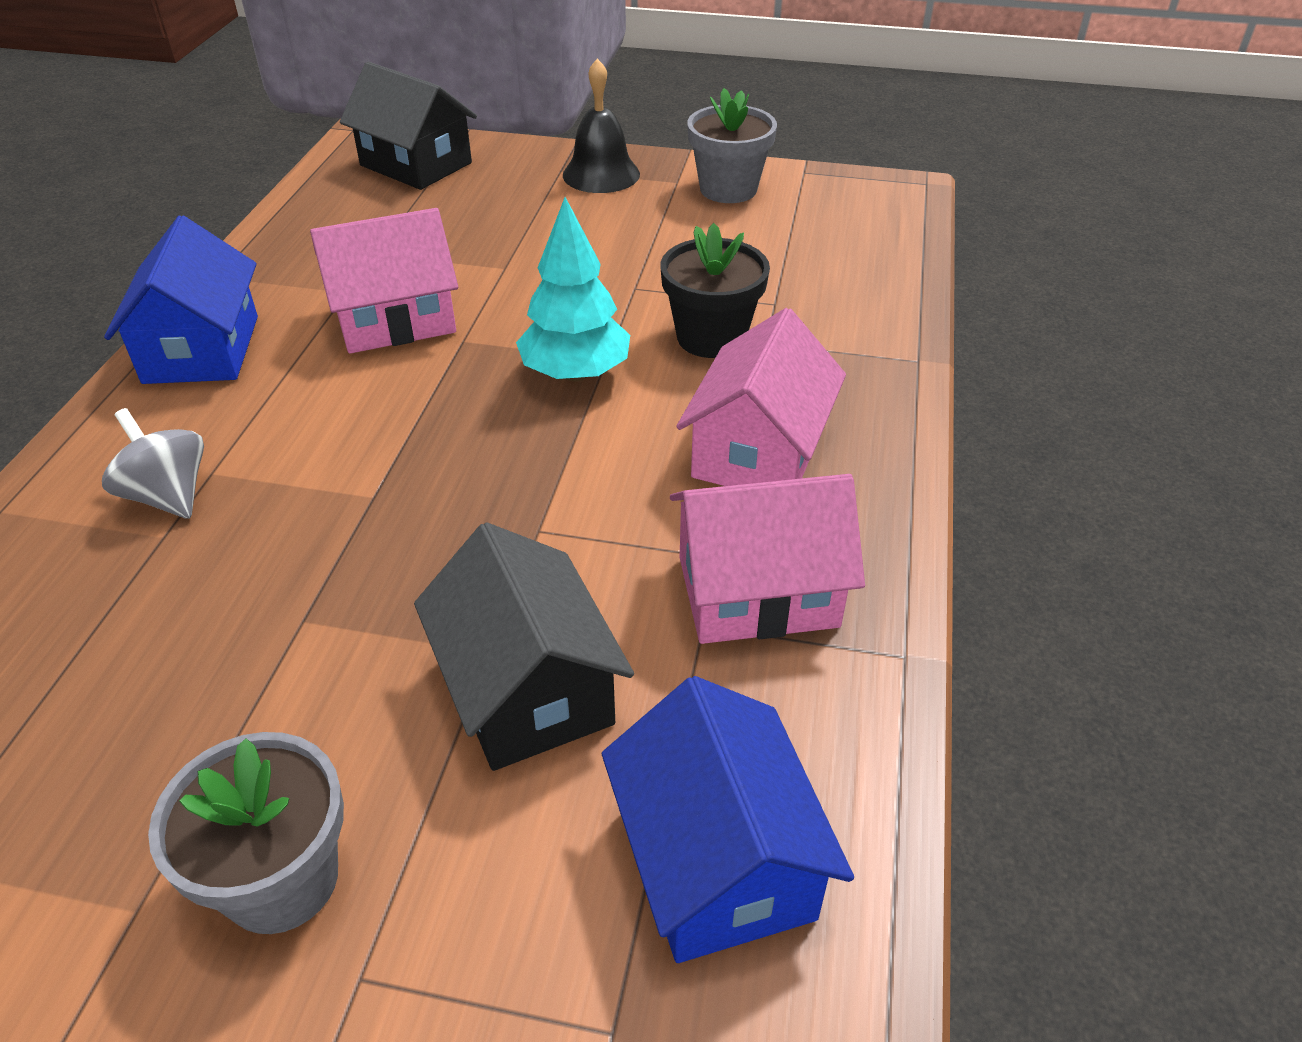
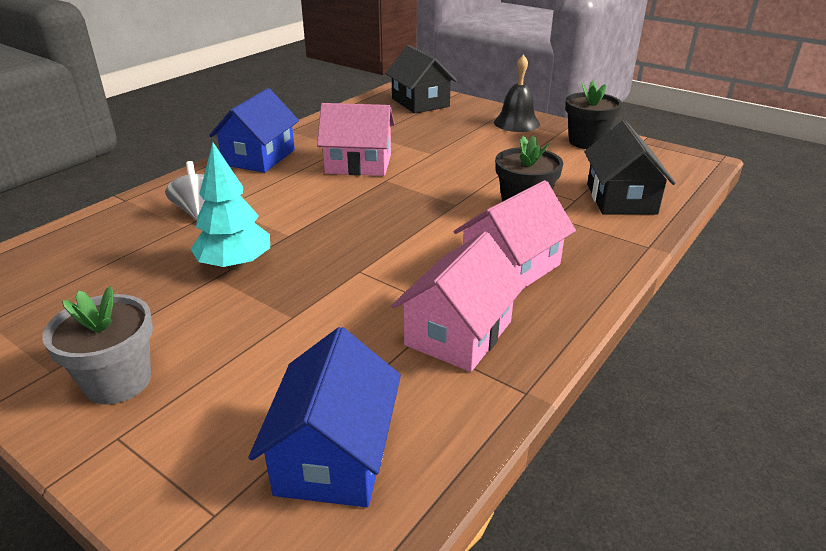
camera: 25 degrees right, 10 degrees down
(527, 689) = (297, 340): black house -> black house (621, 199)
(575, 373) = (433, 207): turquoise tree -> turquoise tree (235, 265)
(728, 189) = (587, 142): grey flower pot -> black flower pot
(757, 592) = (458, 333): pink house -> pink house turned 75 degrees counterclockwise

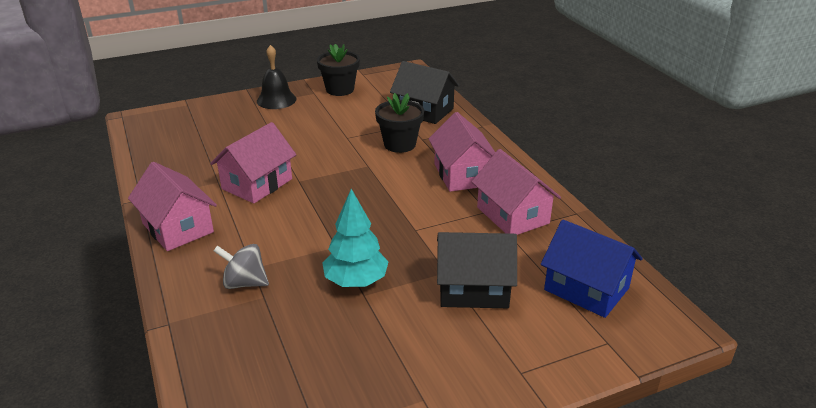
camera: 60 degrees left, 0 degrees up
(118, 381) = (462, 364): grey flower pot -> none
(259, 157) = (178, 228): blue house -> pink house
(420, 102) = (179, 121): black house -> black house (473, 289)

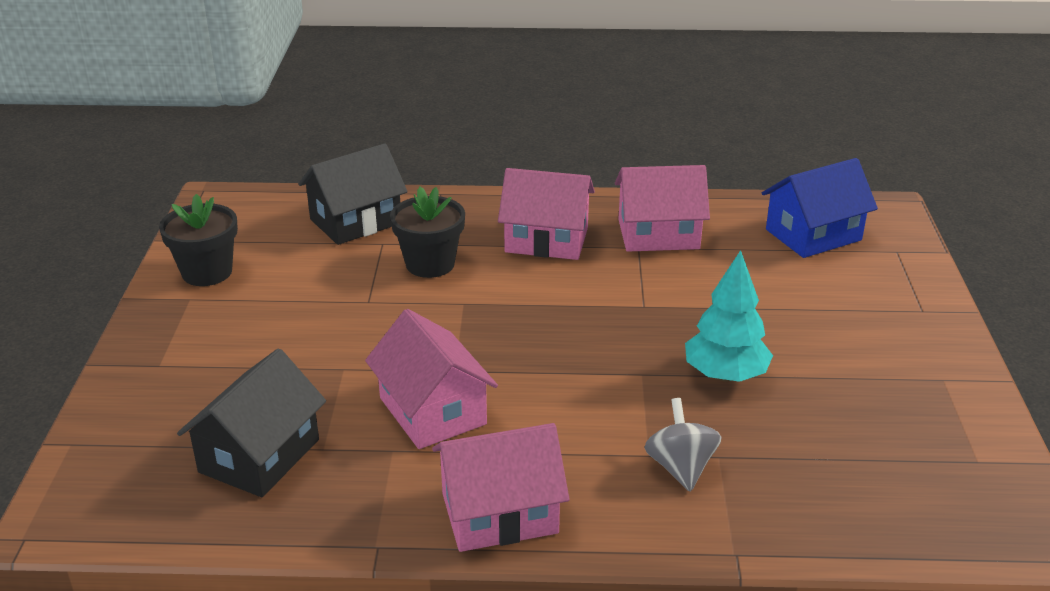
camera: 65 degrees left, 0 degrees up
(244, 283) = (680, 467): grey spinning top -> grey spinning top turned 135 degrees clockwise
(276, 100) = (171, 340): black bell -> none
(473, 289) = (780, 299): black house -> black house (259, 456)

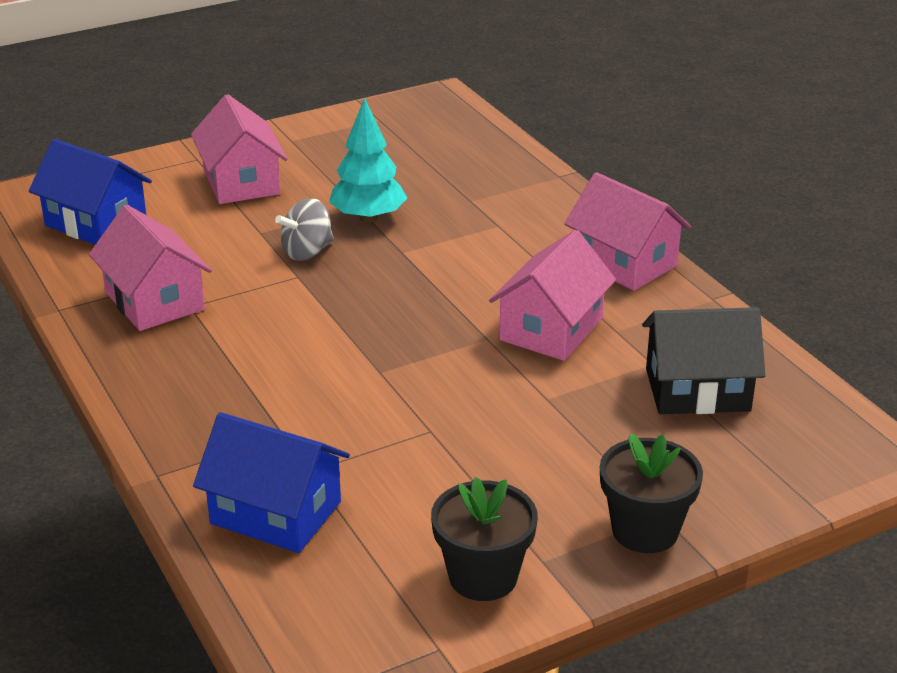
camera: 120 degrees left, 0 degrees up
(355, 221) = (276, 513): black house -> blue house
(430, 264) = (326, 419): black flower pot -> black flower pot (645, 530)
(546, 240) = (217, 362): pink house -> pink house (241, 182)
(680, 467) = (498, 211): grey spinning top -> grey spinning top (307, 252)

